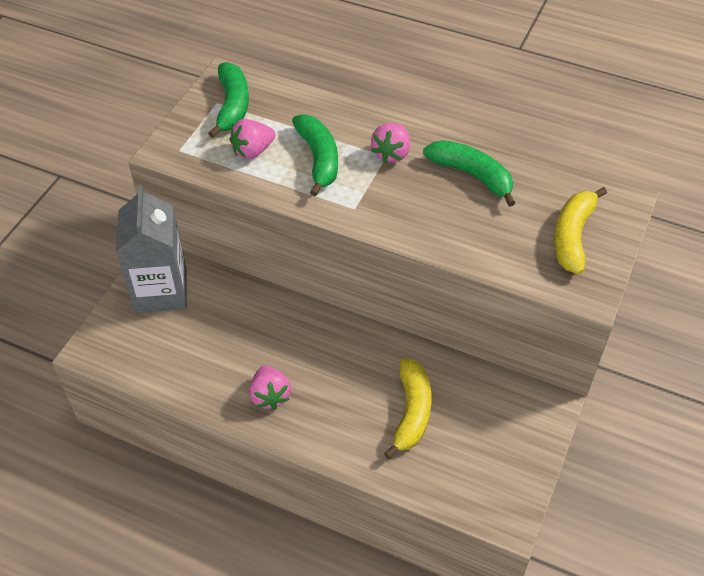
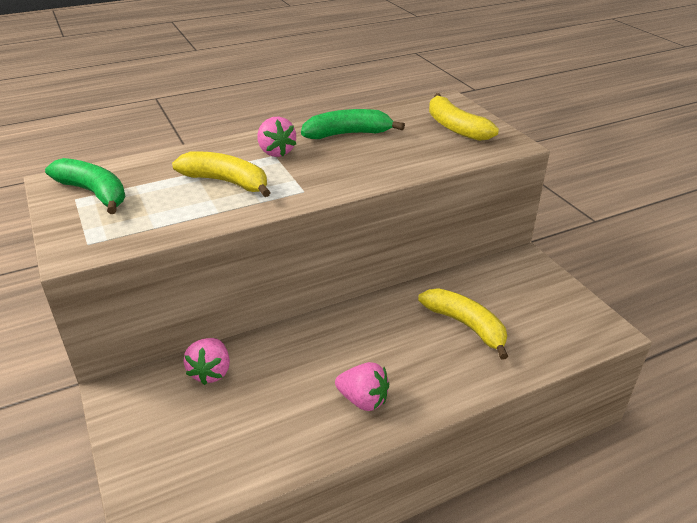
camera: 50 degrees left, 15 degrees down
(161, 291) = (154, 409): grey carton -> none
(253, 151) = (162, 207): pink strawberry -> pink strawberry (211, 372)
(318, 158) = (226, 182): green banana -> yellow banana

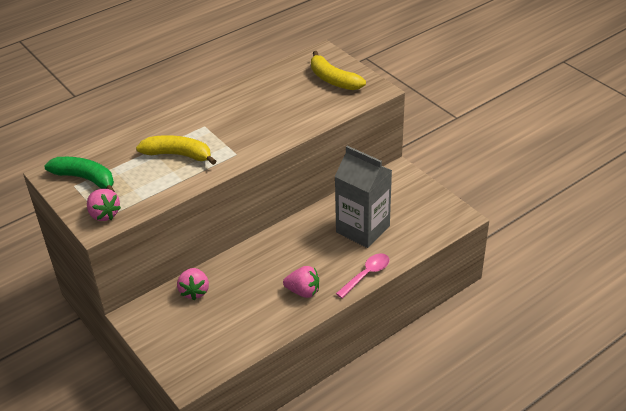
camera: 10 degrees left, 5 degrees up
(276, 152) = (205, 123): pink strawberry -> pink strawberry (104, 214)
(347, 134) = (253, 98): green banana -> none
(461, 391) = (366, 275): none -> pink spoon
(465, 325) = (362, 229): yellow banana -> grey carton

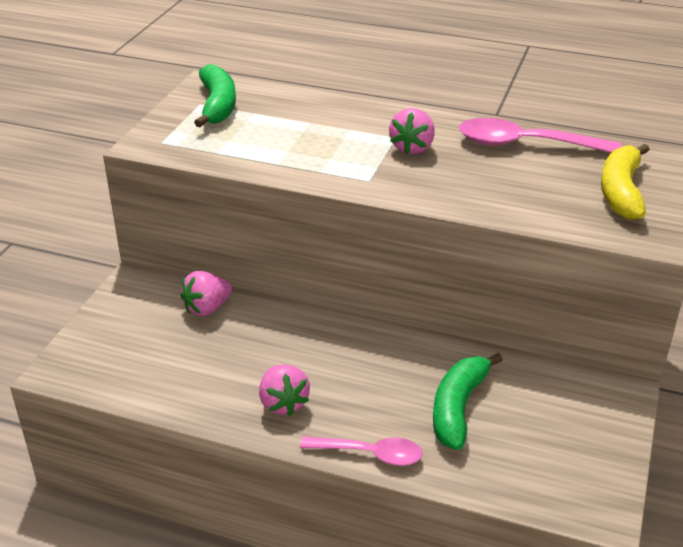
camera: 55 degrees right, 5 degrees down
(104, 214) = (168, 140): pink strawberry -> pink strawberry (412, 148)
(178, 155) = (321, 142): yellow banana -> none
(262, 87) = (525, 144): none -> pink spoon
(362, 229) = (458, 408): grey carton -> green banana

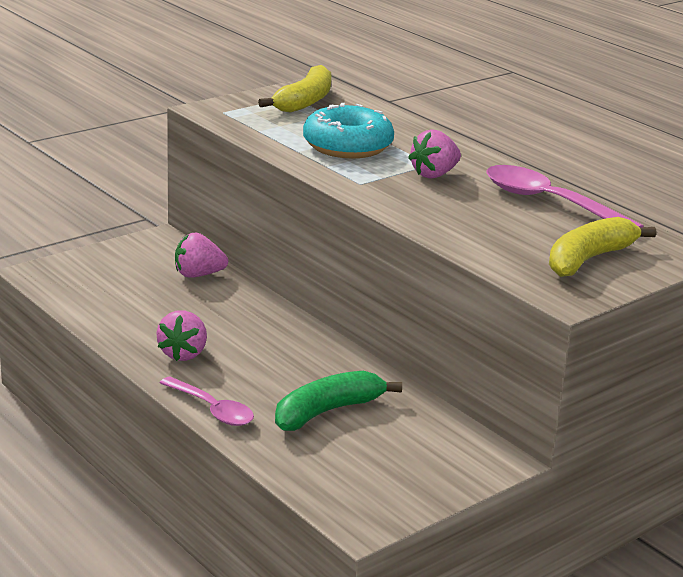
camera: 30 degrees right, 10 degrees down
(218, 105) = (305, 101): green banana -> yellow banana
(310, 143) = (347, 146): none -> turquoise donut

